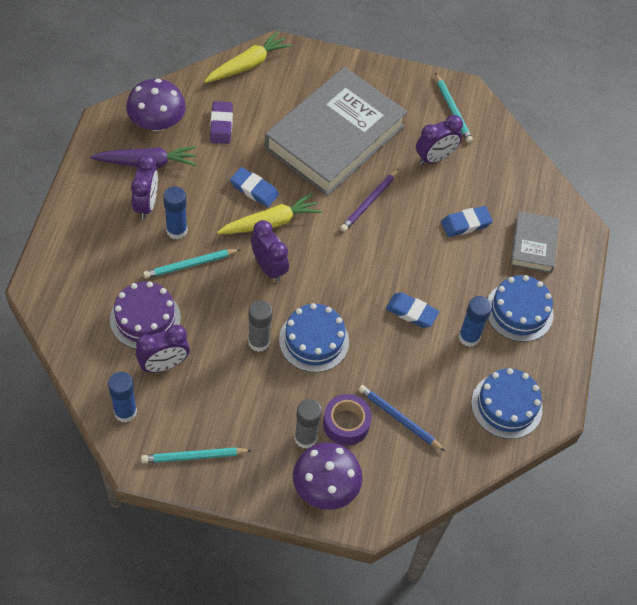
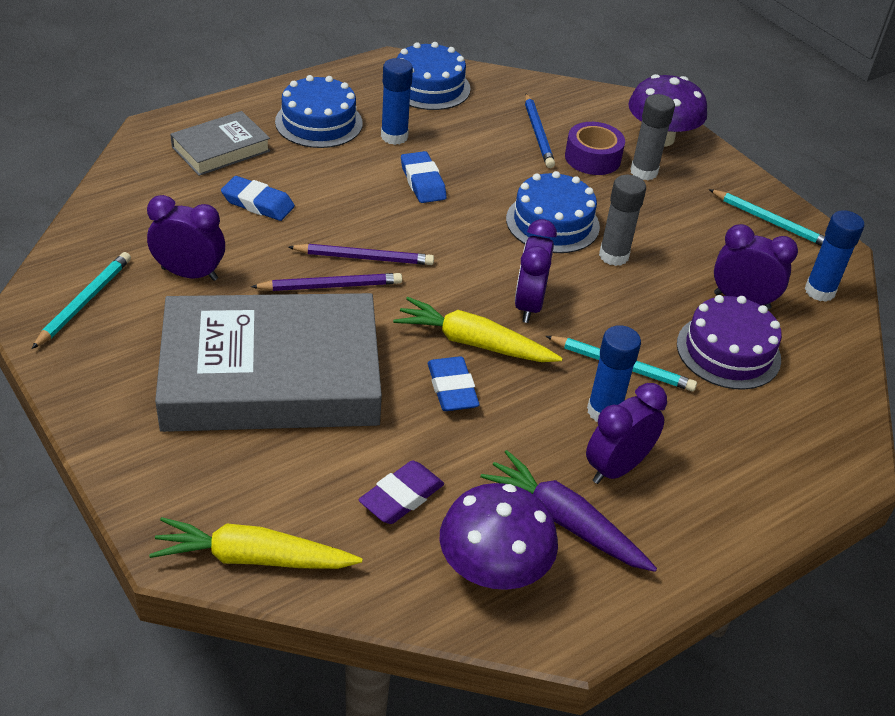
camera: 135 degrees left, 15 degrees down
(376, 232) = (364, 258): none -> purple pencil

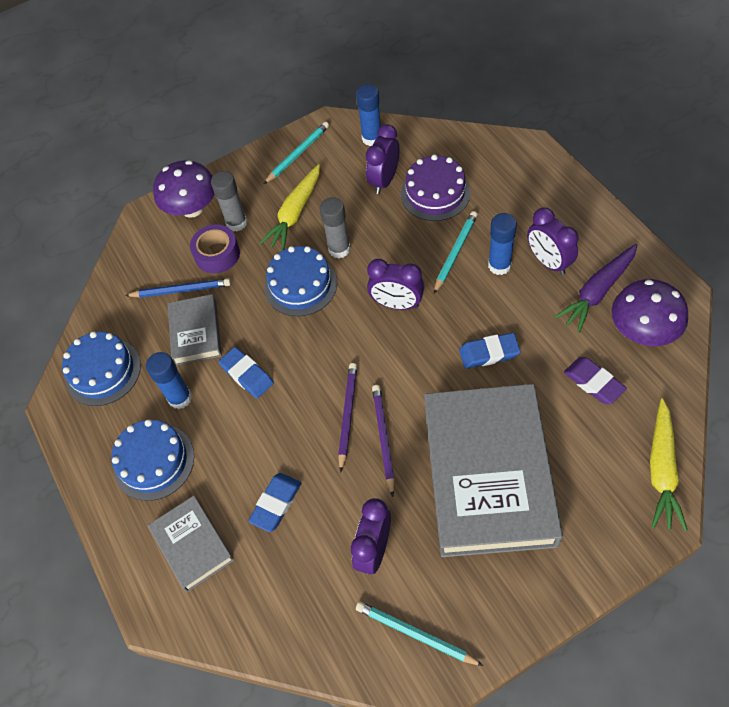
camera: 75 degrees left, 15 degrees up
(423, 182) = (247, 375): blue eraser -> blue eraser turned 60 degrees clockwise
(473, 343) = (440, 340): yellow carrot -> yellow carrot (295, 213)
(480, 145) = (196, 332): none -> grey book

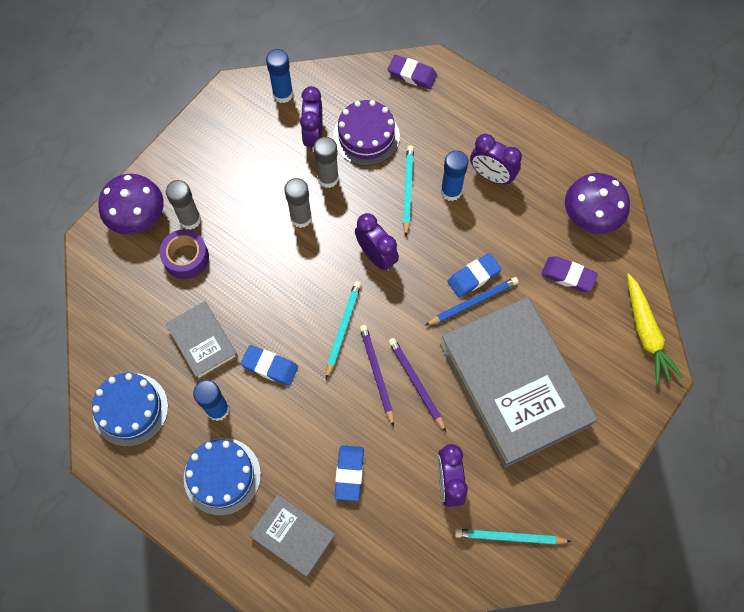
camera: 30 degrees left, 10 degrees up
(181, 290) = (167, 305): blue pencil -> blue pencil (473, 302)
(295, 213) = (243, 194): yellow carrot -> none
(298, 154) = (218, 130): turquoise pencil -> turquoise pencil (343, 328)
(300, 285) = (281, 264): blue cake -> none
(381, 221) = (328, 178): none -> grey glue stick
(397, 304) = (376, 256): purple clock -> purple clock turned 120 degrees counterclockwise
(505, 150) = (412, 74): none -> purple eraser
(597, 292) = (542, 192): purple carrot -> none

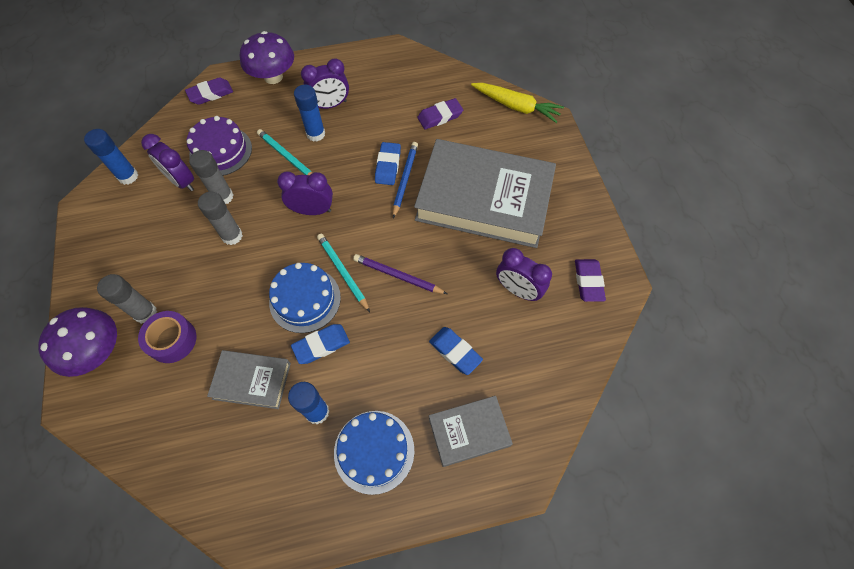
camera: 50 degrees left, 5 degrees down
(130, 409) = (248, 486): blue cake -> blue cake (305, 299)
(416, 383) = (429, 256): purple pencil -> none
(509, 537) = (588, 282): turquoise pencil -> purple eraser
(590, 217) = (413, 77): purple mushroom -> purple mushroom (273, 77)

